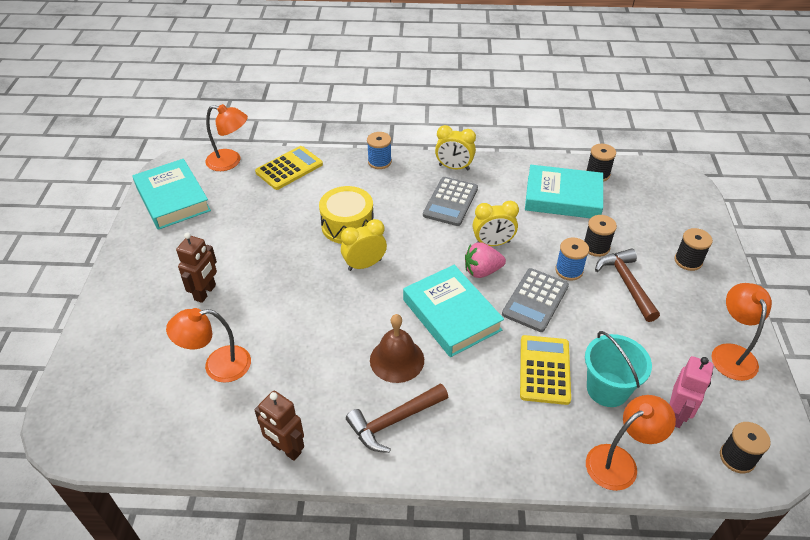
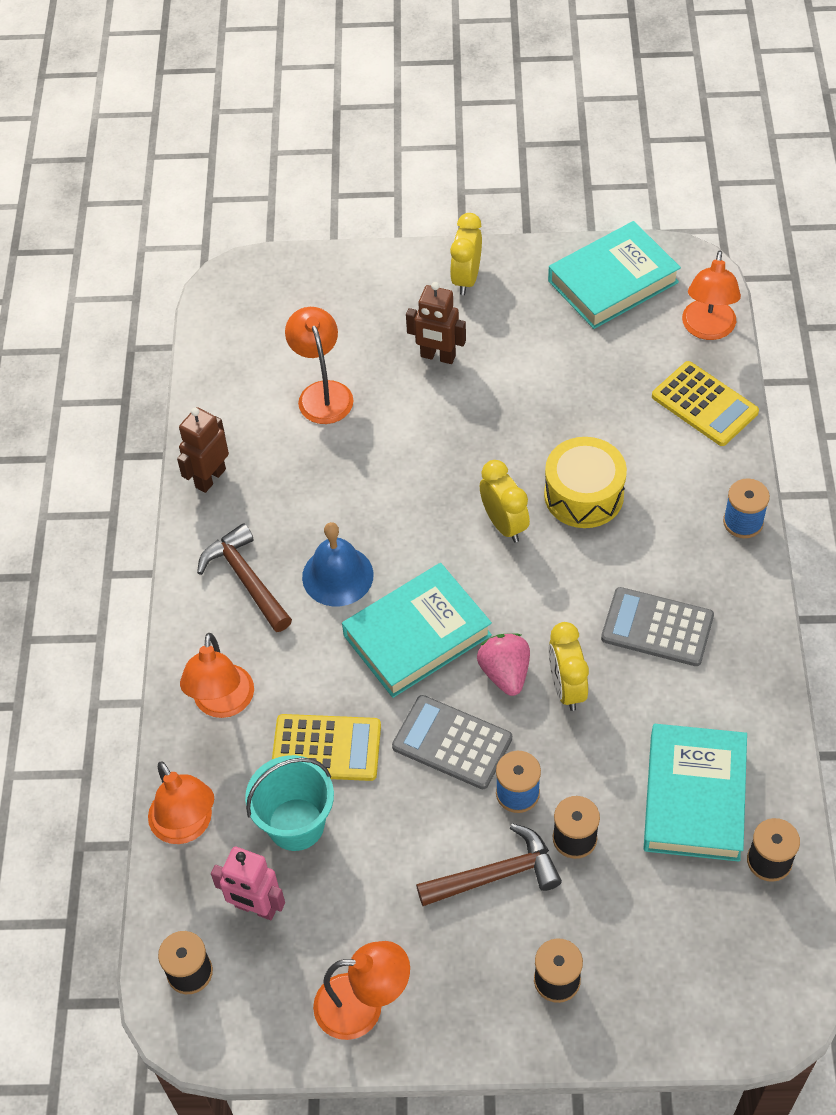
camera: 90 degrees right, 10 degrees up
(397, 360) = (337, 575): brown bell -> blue bell
(454, 167) = (747, 630): yellow clock -> yellow clock (466, 279)
(510, 437) = (222, 704): none -> orange lamp

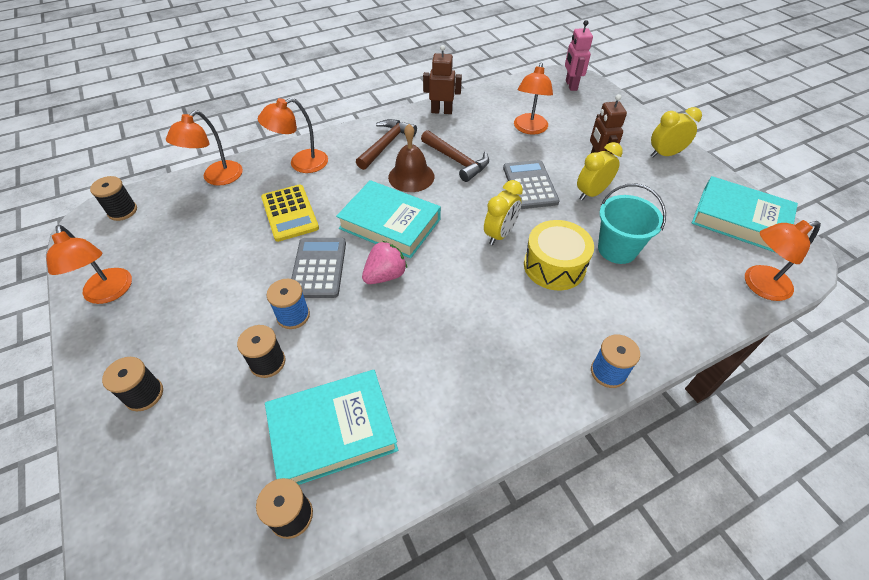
camera: 60 degrees right, 5 degrees down
(255, 908) = (170, 222): pink robot -> pink robot (571, 85)
(296, 824) = (232, 219): turquoise bucket -> turquoise bucket (617, 249)
(322, 393) = (529, 129): orange lamp -> orange lamp turned 150 degrees clockwise
(337, 575) = (411, 176): blue bell -> brown bell
(496, 875) = (223, 327): brown hammer -> brown hammer (456, 160)
(566, 688) = (391, 312): yellow clock -> yellow clock (591, 193)
(657, 627) = (473, 349): grey calculator -> grey calculator (530, 185)
(704, 404) = (692, 307): yellow calculator -> none

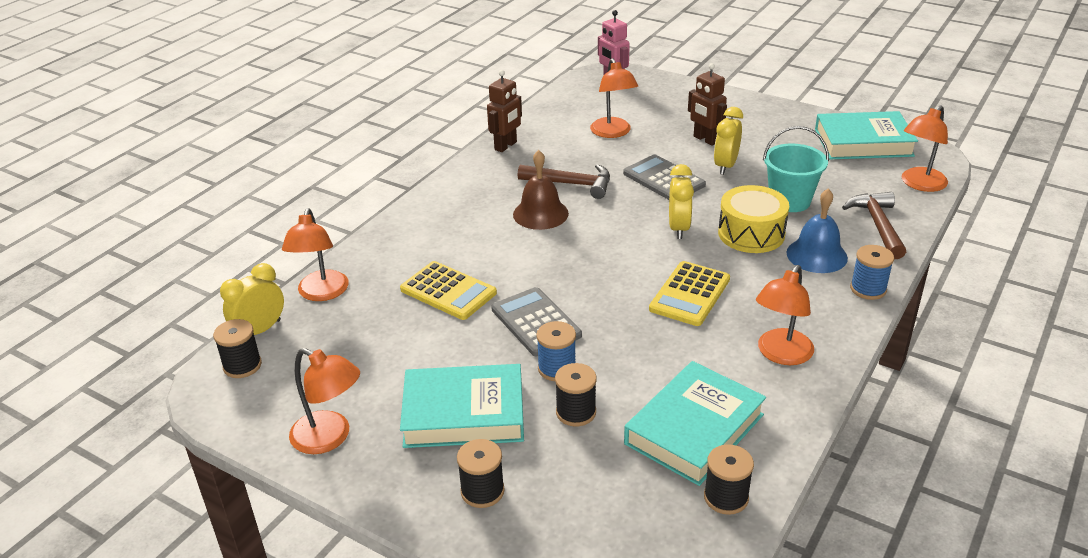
camera: 30 degrees left, 15 degrees down
(301, 164) = (406, 245): orange lamp -> orange lamp (780, 354)
(385, 275) = (609, 301): pink strawberry -> none
(386, 144) = (481, 195): brown hammer -> brown hammer (878, 225)
(390, 224) = (565, 260): turquoise book -> turquoise book (464, 413)
(441, 111) = (506, 146): brown robot -> brown robot turned 150 degrees clockwise
(451, 299) = (690, 294): none -> yellow calculator
(592, 314) = (816, 255): none -> blue bell
(665, 154) = (757, 113): yellow clock -> yellow clock (260, 330)

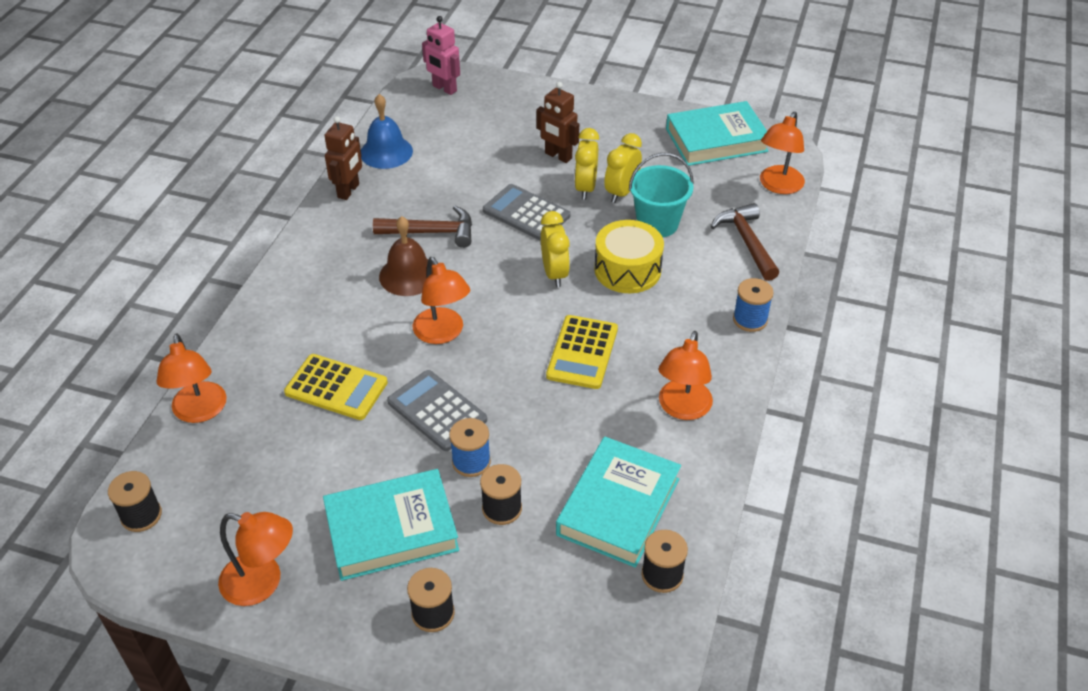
camera: 15 degrees left, 10 degrees up
(260, 330) = (146, 469): yellow clock -> yellow clock (621, 192)
(613, 133) = (460, 159): orange lamp -> orange lamp (443, 333)
(816, 255) = (695, 286): blue bell -> blue bell (386, 152)

